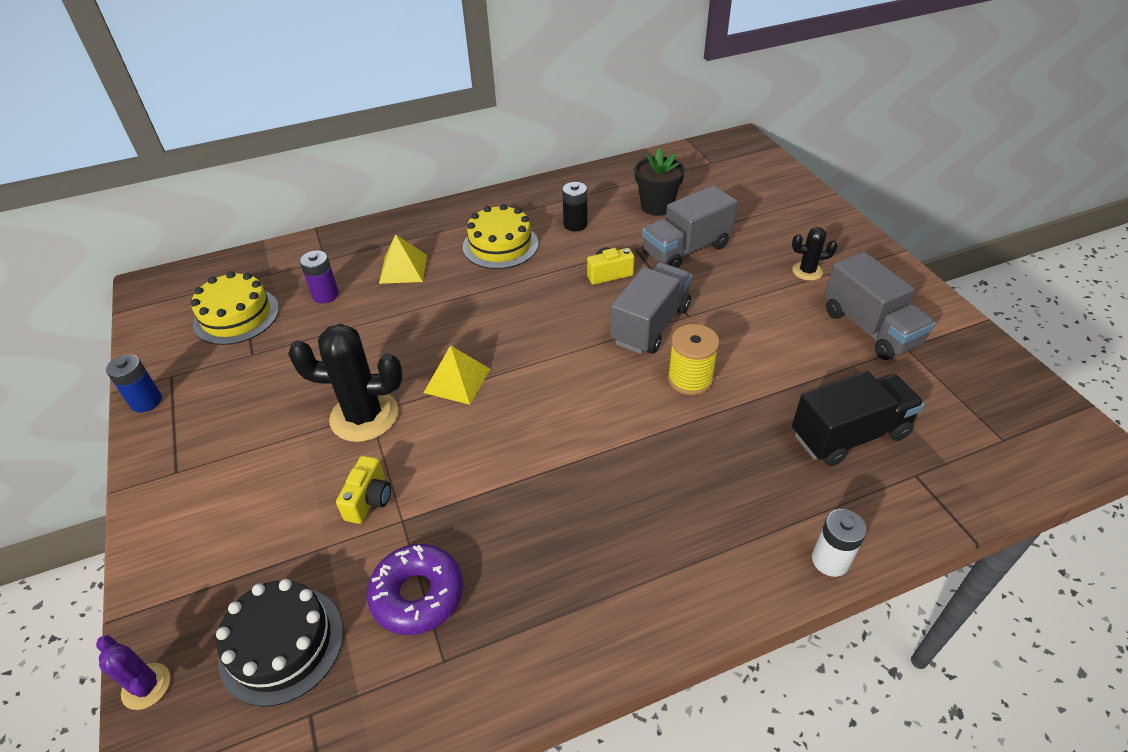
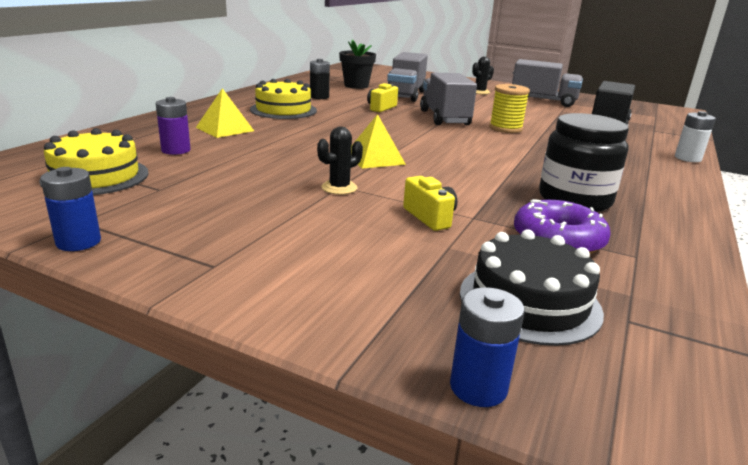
camera: 45 degrees left, 20 degrees down
(146, 686) = (478, 387): purple cactus -> blue battery
(364, 416) = (339, 188): black cactus -> black cactus, size x0.52
(533, 551) = (574, 199): none -> black jar

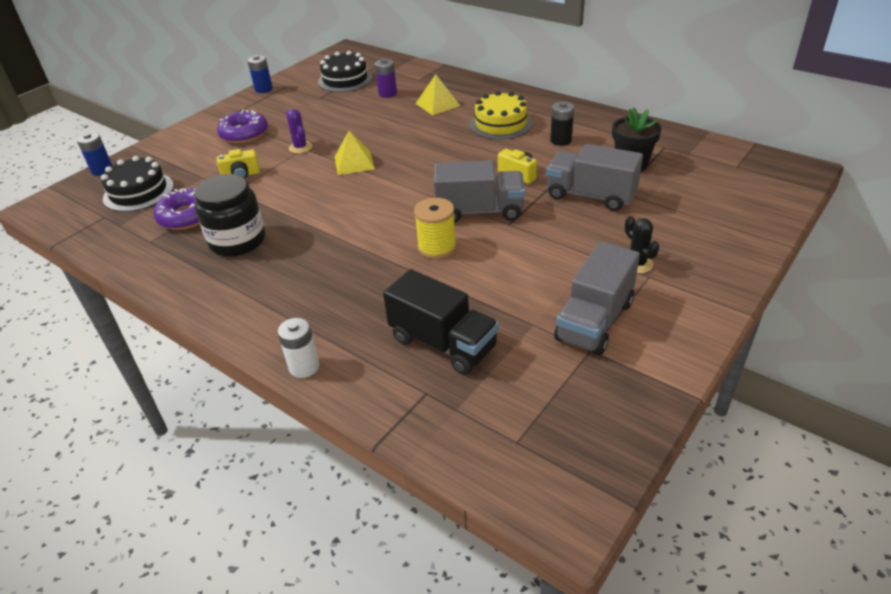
camera: 105 degrees right, 15 degrees up
(96, 176) = (345, 80): yellow cake -> black cake
(291, 234) = (244, 134): none -> purple donut
(339, 188) = (300, 147): black cactus -> purple cactus

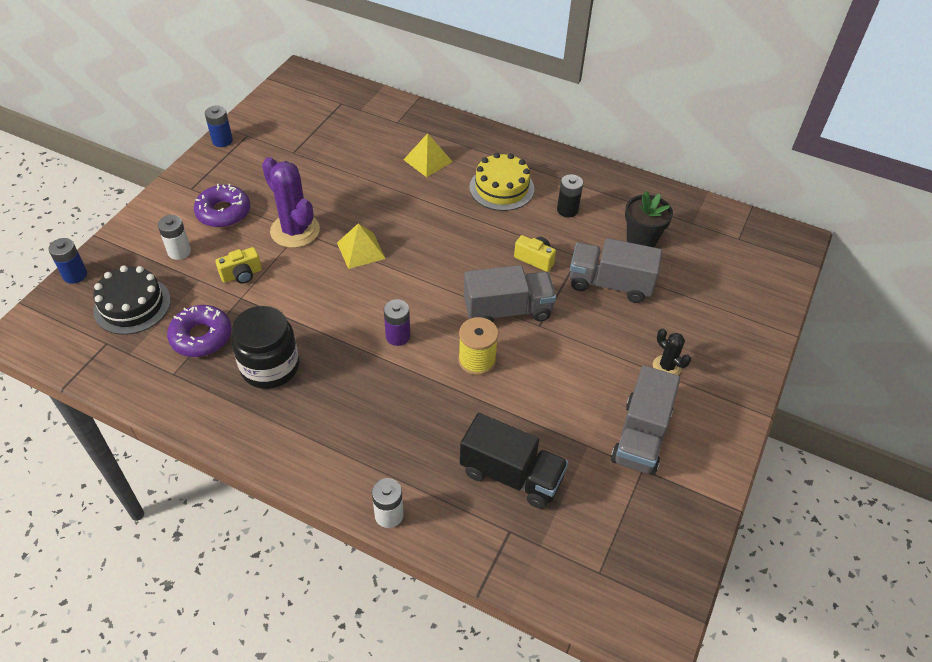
camera: 15 degrees left, 10 degrees up
(195, 158) = (179, 251): none -> white battery
(300, 147) = (295, 231): purple cactus -> purple cactus, size x1.92
(345, 80) = (313, 123): black cake -> none
(387, 94) = (368, 145): purple battery -> purple battery (398, 336)

